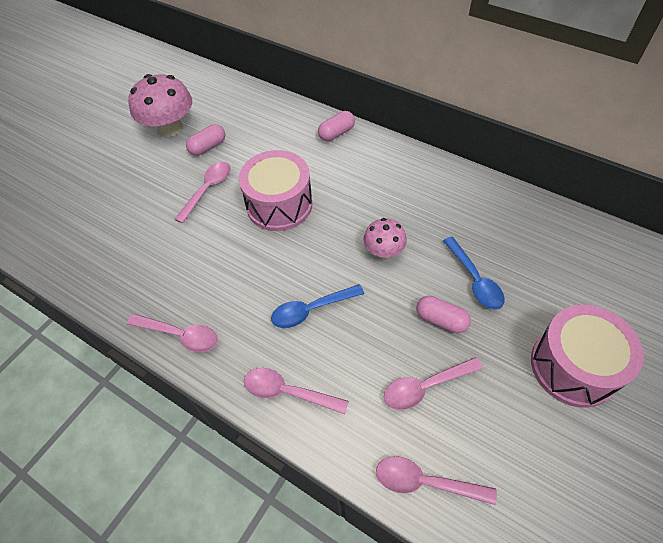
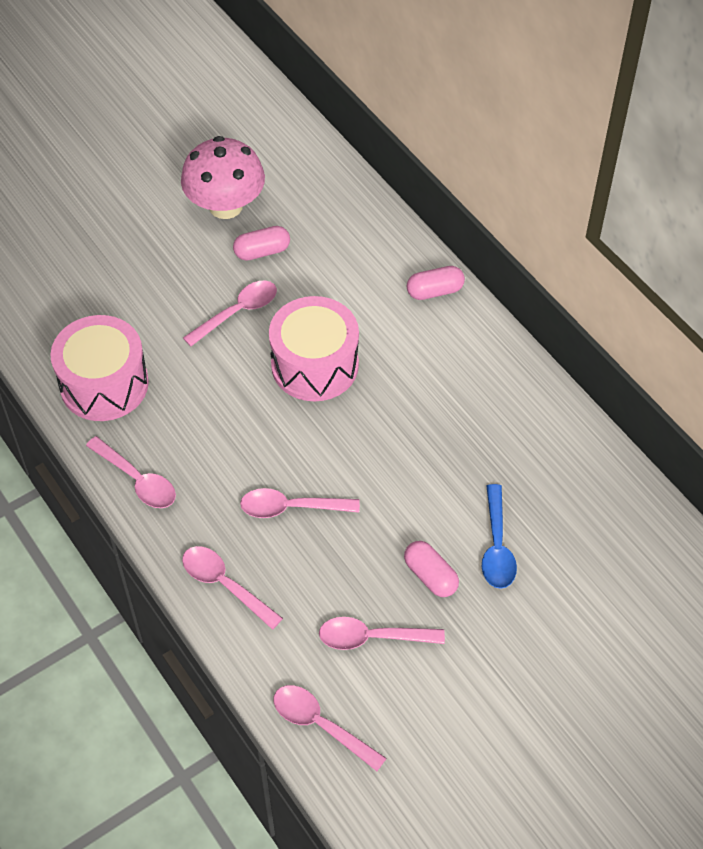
camera: 20 degrees right, 0 degrees up
(311, 310) = (291, 507): blue spoon -> pink spoon
(383, 251) = (409, 471): pink mushroom -> none
(573, 366) = (547, 682): pink drum -> pink drum (104, 384)

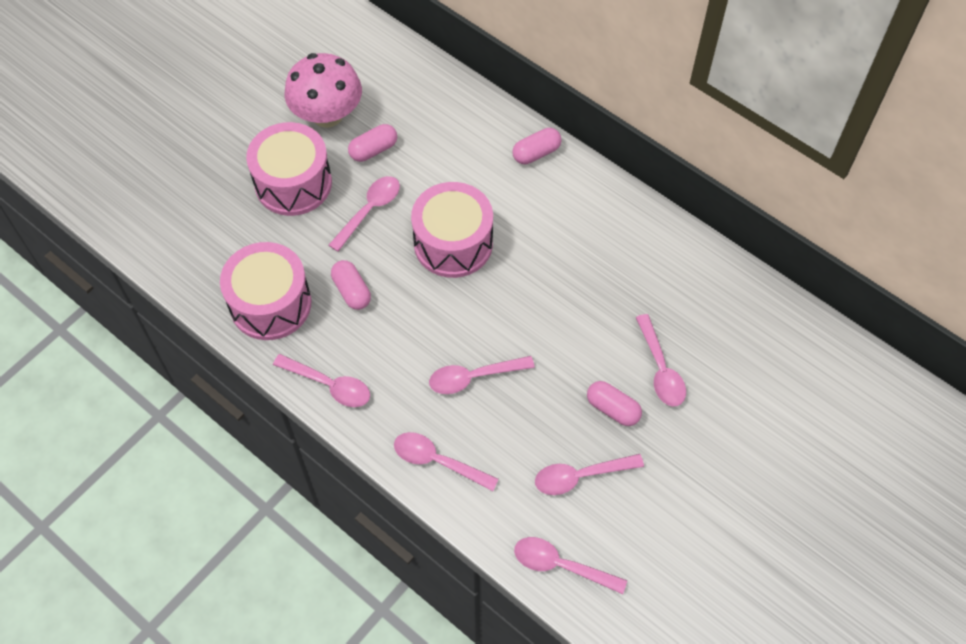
camera: 15 degrees left, 5 degrees up
(167, 267) = (293, 183): none -> pink drum
(192, 390) = (351, 291): none -> pink capsule
(497, 547) = (660, 369): blue spoon -> pink spoon

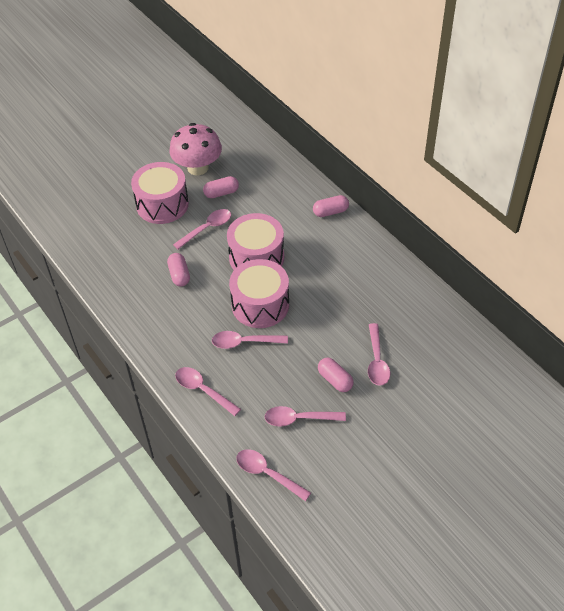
camera: 15 degrees right, 10 degrees down
(270, 304) = (123, 273): pink drum -> pink drum (260, 305)
(329, 385) = (146, 329): pink spoon -> none

